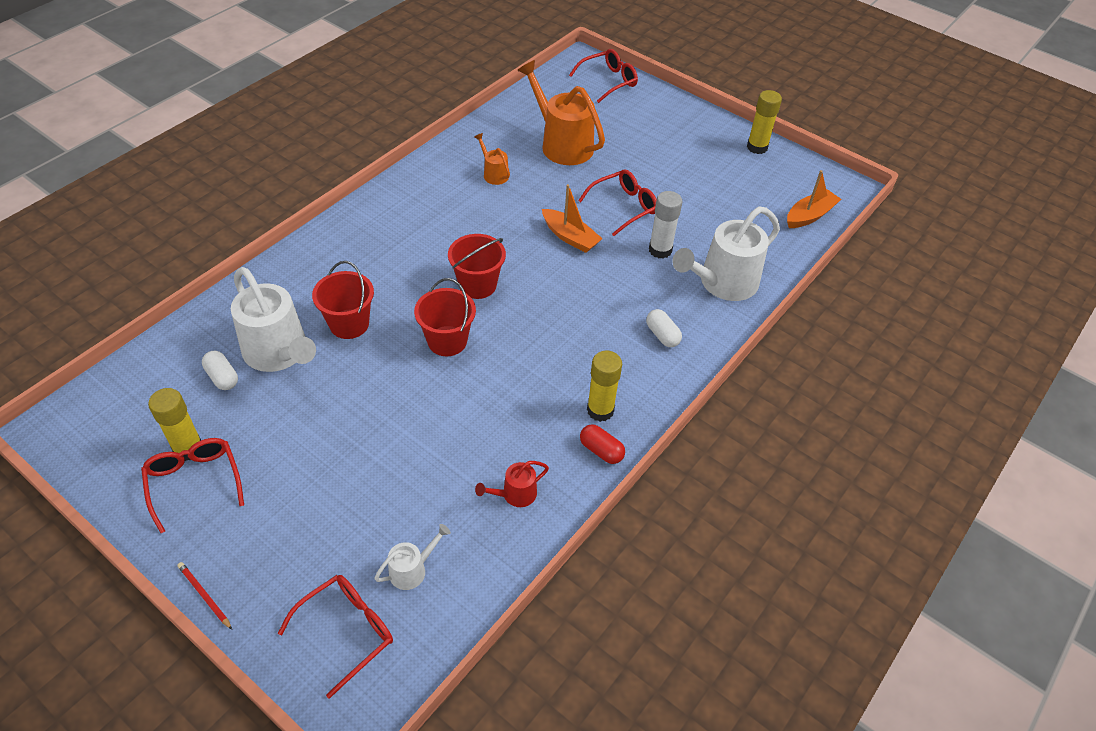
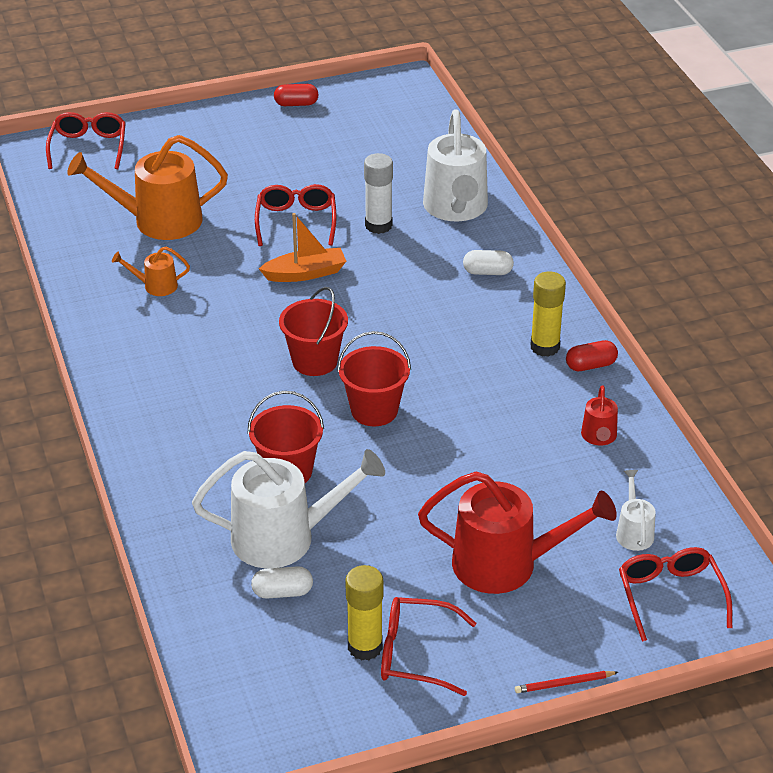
camera: 55 degrees left, 10 degrees down
(323, 497) = (507, 564): none -> red watering can
(757, 147) = (296, 104): yellow glue stick -> red capsule
(809, 216) = (419, 119): orange boat -> none

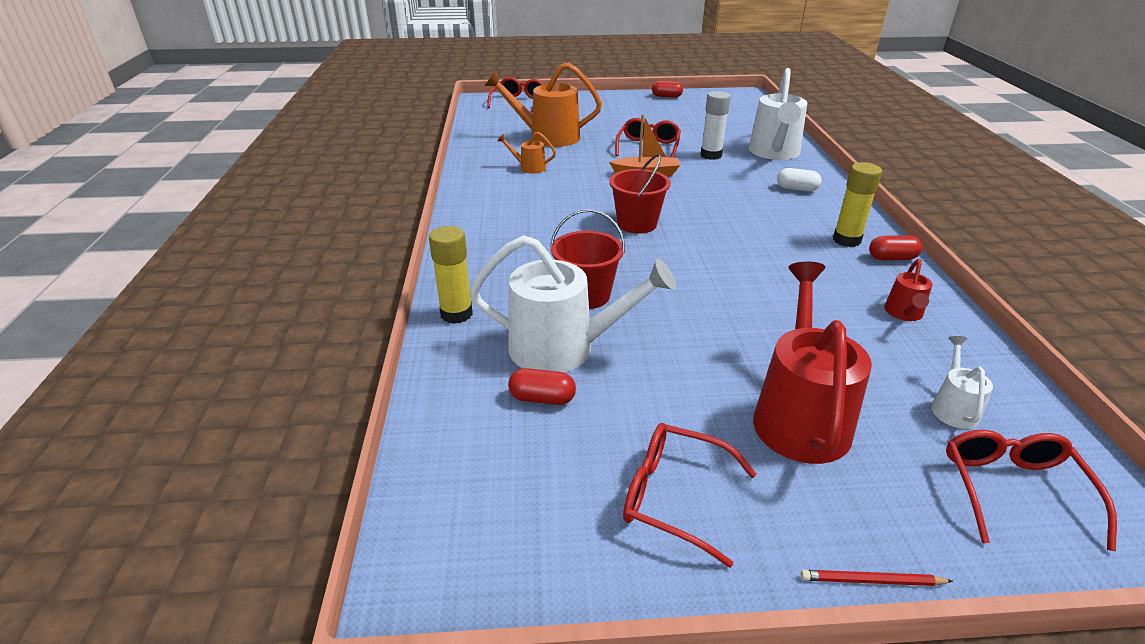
camera: 15 degrees right, 5 degrees down
(282, 592) = (542, 398): white capsule -> red capsule
(365, 647) = (615, 475): yellow glue stick -> yellow glue stick (456, 314)
(374, 410) = (680, 263): red bucket -> none
(507, 564) = (799, 415): red watering can -> red watering can turned 105 degrees counterclockwise

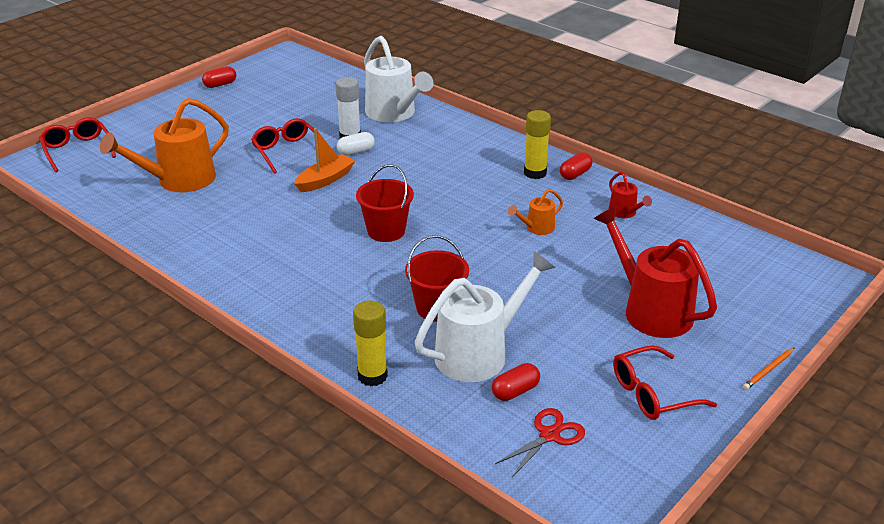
camera: 45 degrees left, 0 degrees up
(509, 457) = (549, 435): none -> red scissors
(529, 168) = (215, 222): orange watering can -> orange watering can (536, 228)
(797, 189) = (452, 142): white capsule -> white capsule (356, 152)
(871, 581) = (768, 370): red pencil -> orange pencil
(953, 407) = (706, 259): white watering can -> none
(1013, 491) = (771, 289): red glasses -> none

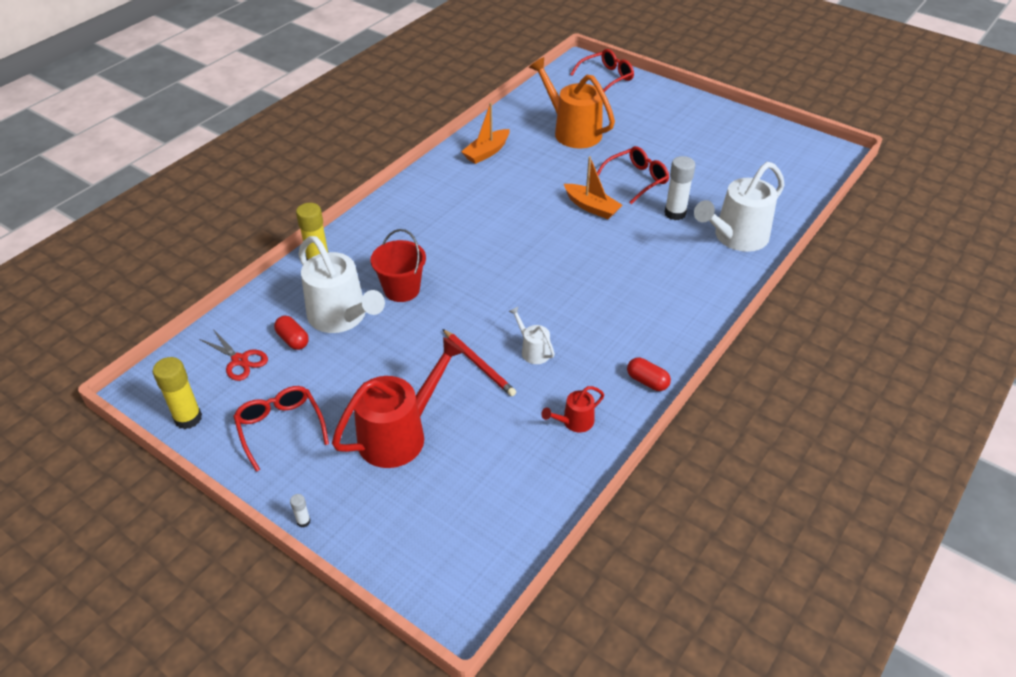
camera: 85 degrees right, 10 degrees up
(192, 240) = (486, 152): none -> orange boat
(220, 84) = (749, 124): red capsule -> none
(356, 152) = (648, 220): white capsule -> none
(386, 231) = (513, 251): red bucket -> none
(535, 173) = (641, 348): yellow glue stick -> yellow glue stick (188, 418)
(536, 228) = (532, 350): orange watering can -> white watering can
(555, 260) = (479, 364): none -> red pencil
(768, 370) = (303, 521): orange pencil -> white glue stick

